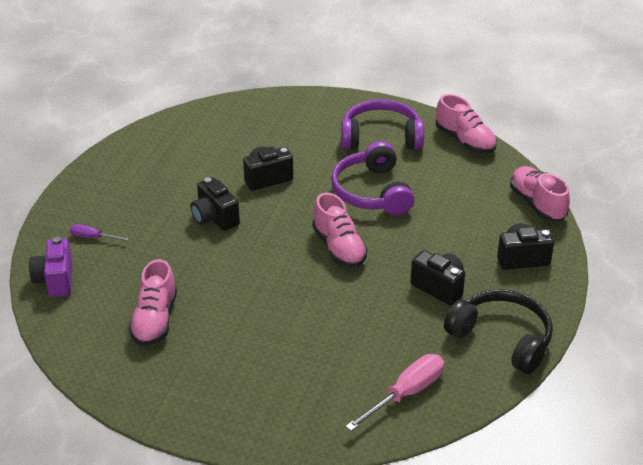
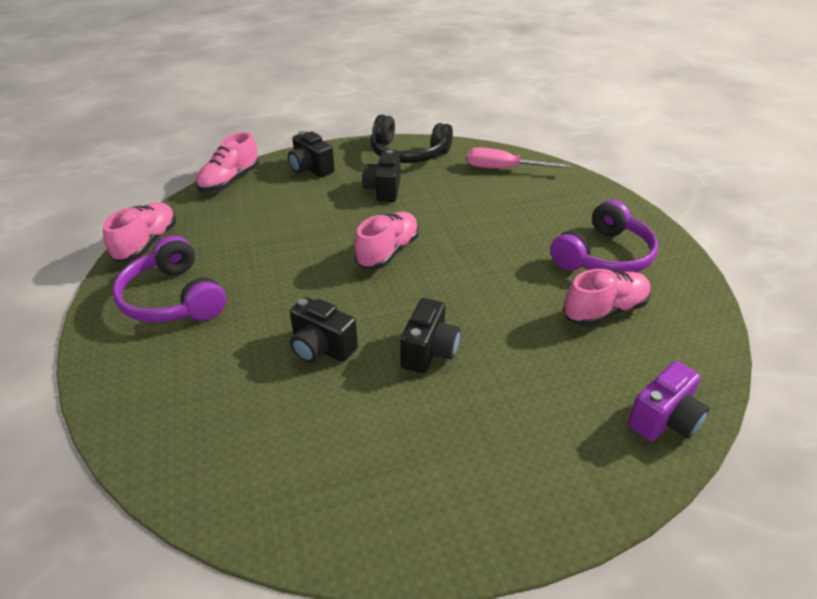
camera: 125 degrees left, 0 degrees up
(93, 237) = (571, 437): purple screwdriver -> none
(372, 192) = (284, 266): purple headphones -> purple headphones (604, 256)
(502, 338) = (408, 153): black headphones -> black headphones turned 75 degrees counterclockwise

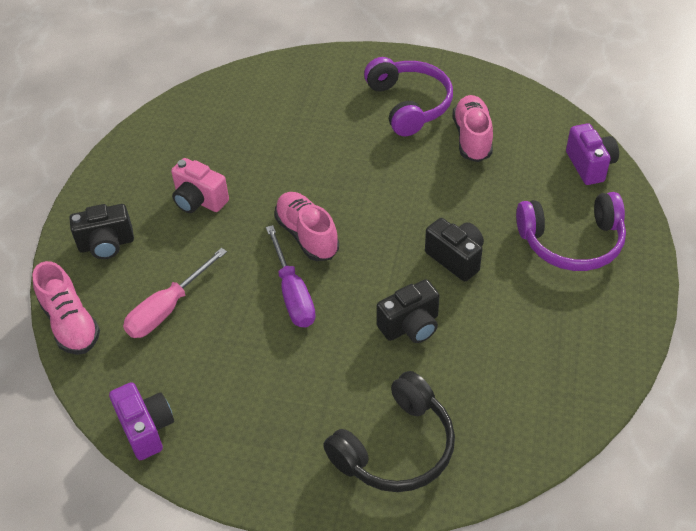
camera: 60 degrees left, 10 degrees up
(146, 244) = (146, 429): pink shoe -> purple camera
(173, 299) = (267, 422): purple headphones -> purple headphones (572, 242)
(317, 266) = (293, 293): none -> purple screwdriver
(383, 190) = (199, 201): black camera -> pink camera
(408, 153) = (144, 156): black headphones -> black headphones (396, 447)
(504, 169) = (234, 101): pink screwdriver -> pink screwdriver (167, 309)

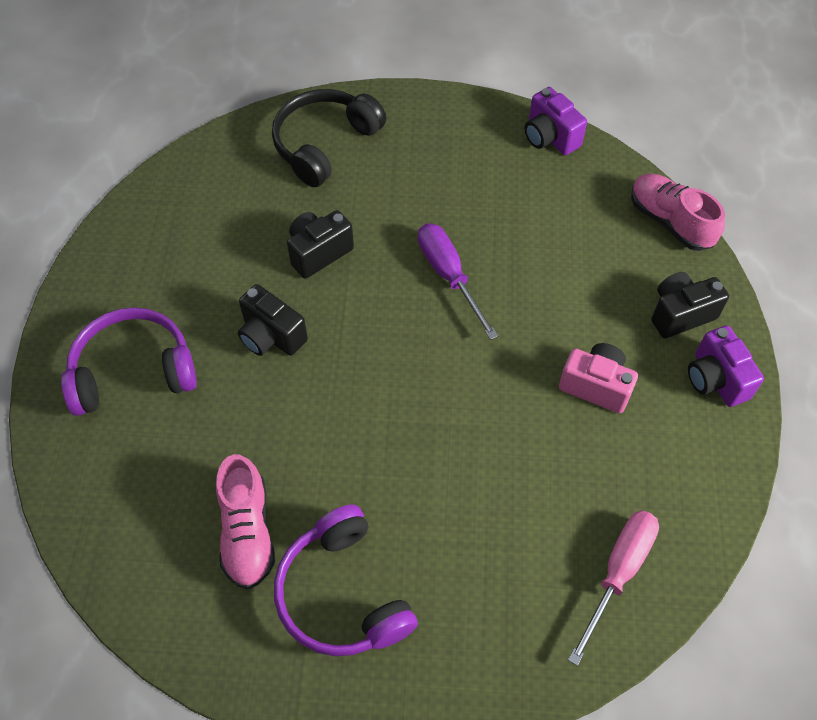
camera: 170 degrees right, 10 degrees up
(167, 309) = (577, 246): pink screwdriver -> pink screwdriver (618, 573)
(307, 235) = (449, 349): pink shoe -> none
(590, 165) = (87, 496): purple camera -> purple camera (715, 379)

